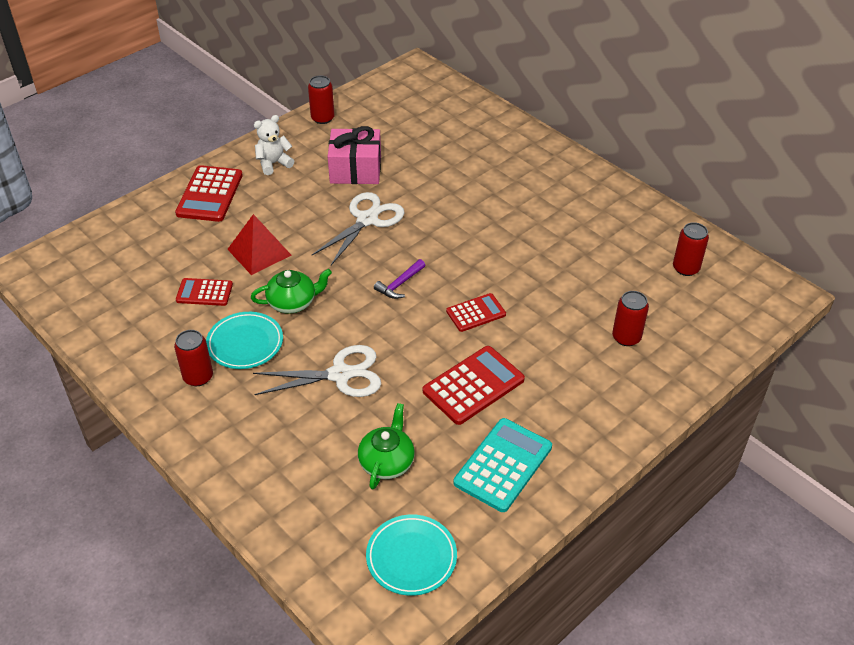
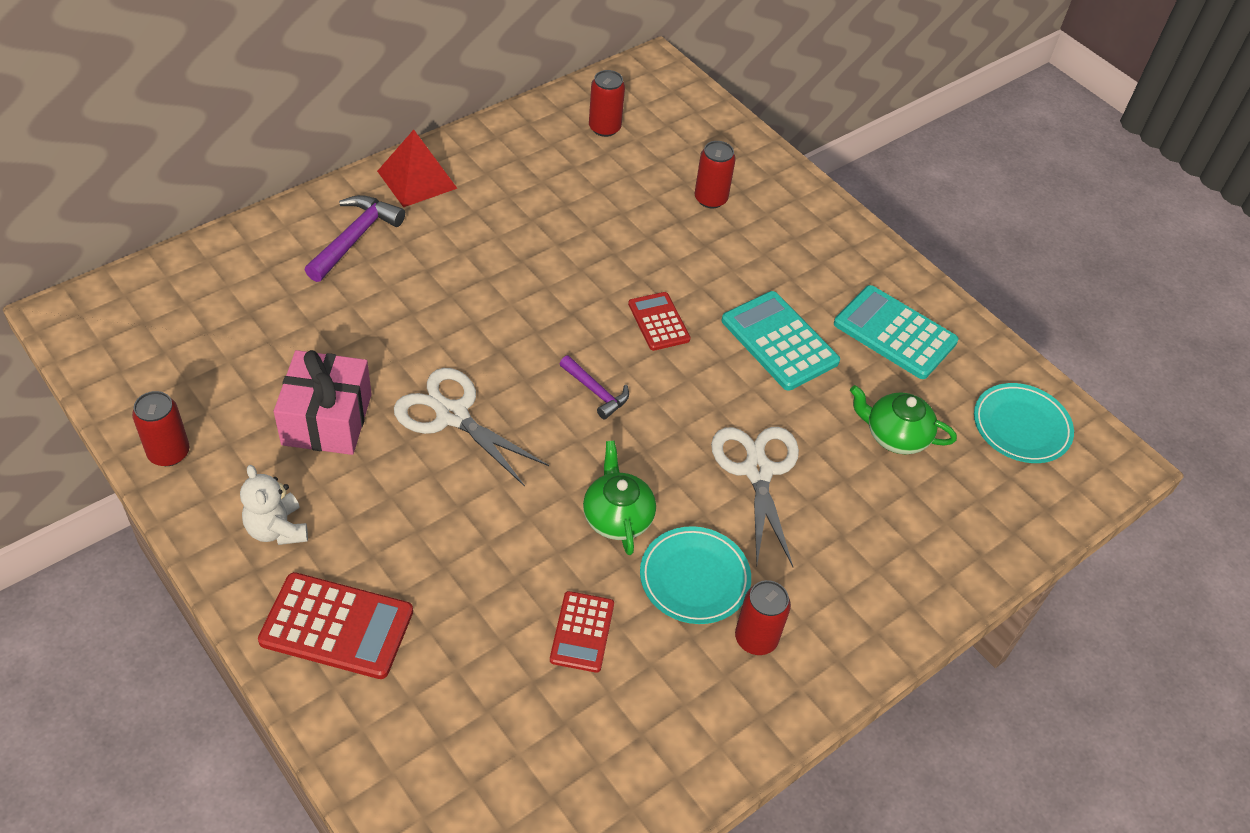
camera: 90 degrees left, 5 degrees up
(259, 252) = (500, 556): red pyramid -> red pyramid (417, 179)
(473, 385) = (779, 341): red calculator -> turquoise calculator
(513, 159) = (355, 238): none -> purple hammer

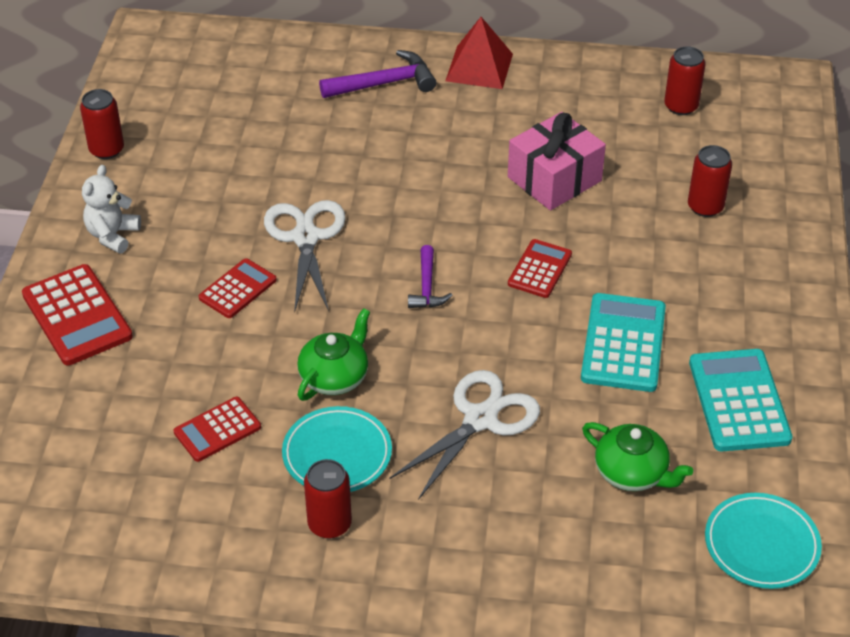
camera: 50 degrees right, 5 degrees down
(327, 419) = (222, 189): pink gift -> pink gift (554, 179)
(450, 499) = (238, 289): none -> red calculator
(895, 435) = (632, 473): green teapot -> green teapot turned 150 degrees clockwise

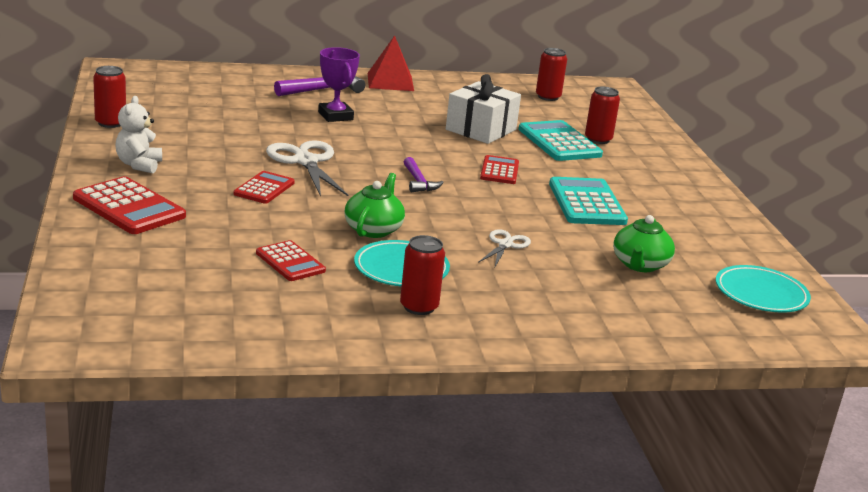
camera: 20 degrees left, 20 degrees down
(217, 430) = (290, 262): red calculator -> red calculator turned 75 degrees counterclockwise
(378, 143) = (335, 116): none -> purple trophy
(480, 419) = (505, 245): white scissors -> white scissors, size x0.56
(554, 179) = (481, 130): pink gift -> white gift
(632, 473) = (640, 265): green teapot -> green teapot turned 90 degrees clockwise
(739, 401) = (690, 226): turquoise calculator -> turquoise calculator (559, 142)

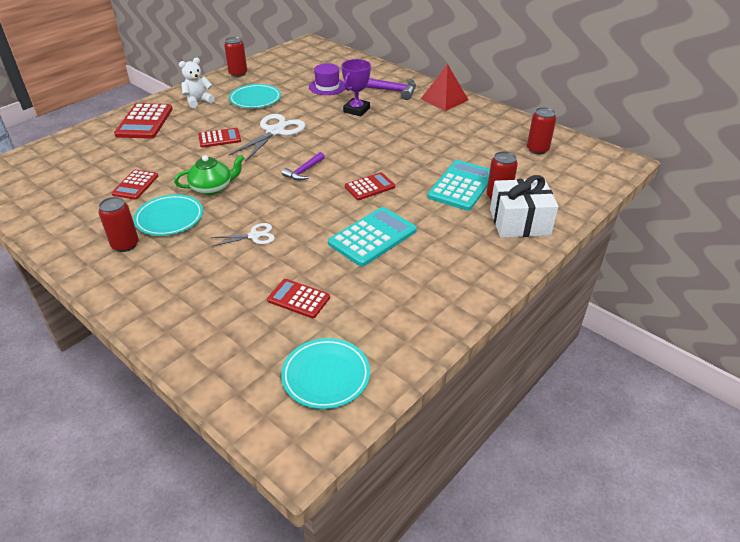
camera: 55 degrees right, 15 degrees up
(204, 141) = (255, 99): none -> turquoise plate
(252, 105) = (327, 87): none -> purple hat
(481, 130) = (426, 154): white gift -> white gift (519, 222)
(640, 265) = (298, 299): green teapot -> red calculator

